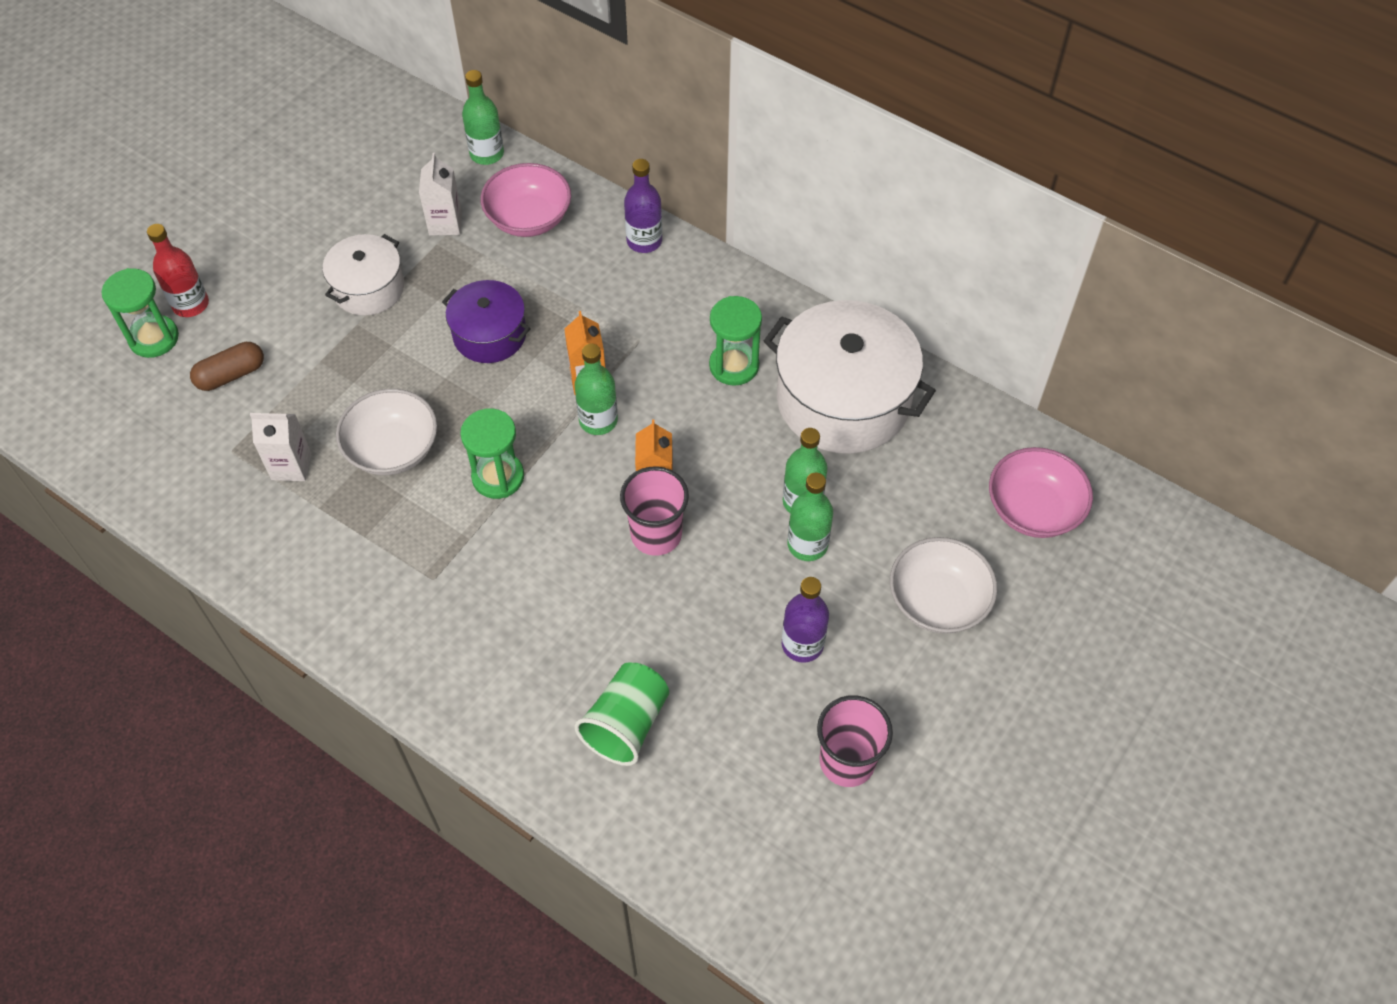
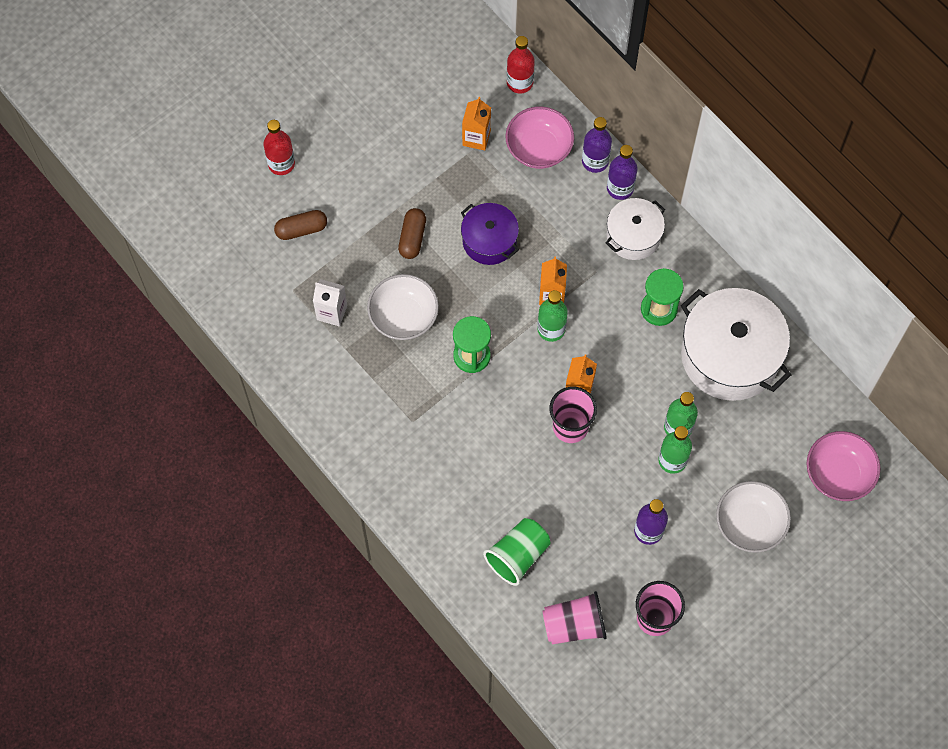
camera: 15 degrees right, 10 degrees up
(154, 338) = (252, 186): green hourglass -> none
(368, 288) = (410, 181): white pot -> white pot (633, 236)
(385, 353) = (412, 238): none -> brown capsule
(445, 223) = (476, 138): white carton -> orange carton
(487, 154) = (519, 82): green bottle -> red bottle
(604, 218) = (595, 161): none -> purple bottle
(733, 801) = (574, 625): none -> pink cup

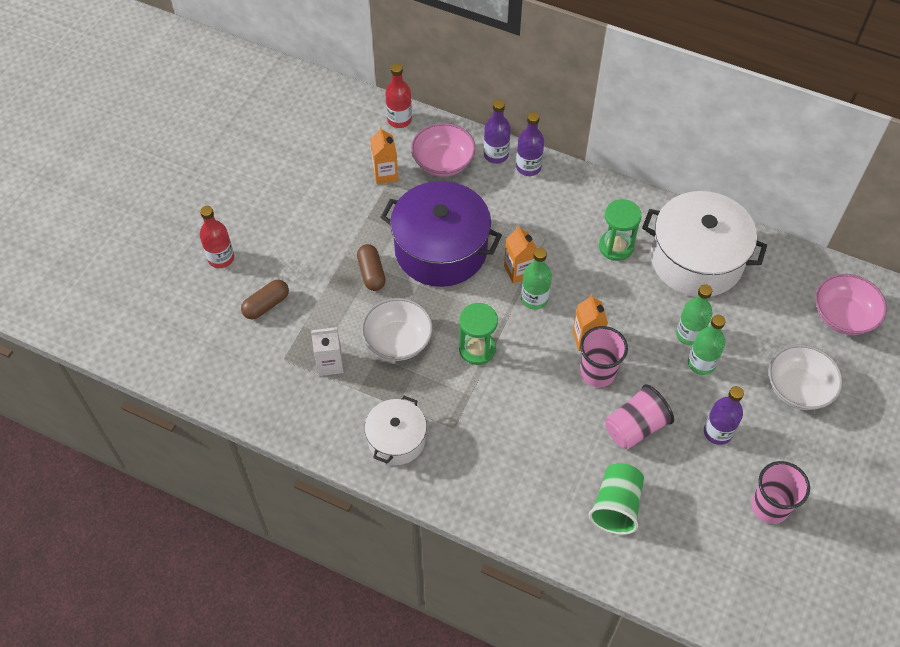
camera: 25 degrees left, 10 degrees down
(489, 241) = (441, 249): purple pot -> purple pot, size x1.77
(574, 625) = (703, 546): pink cup -> pink cup (635, 427)
(633, 236) = (561, 199): white pot -> white pot (396, 439)

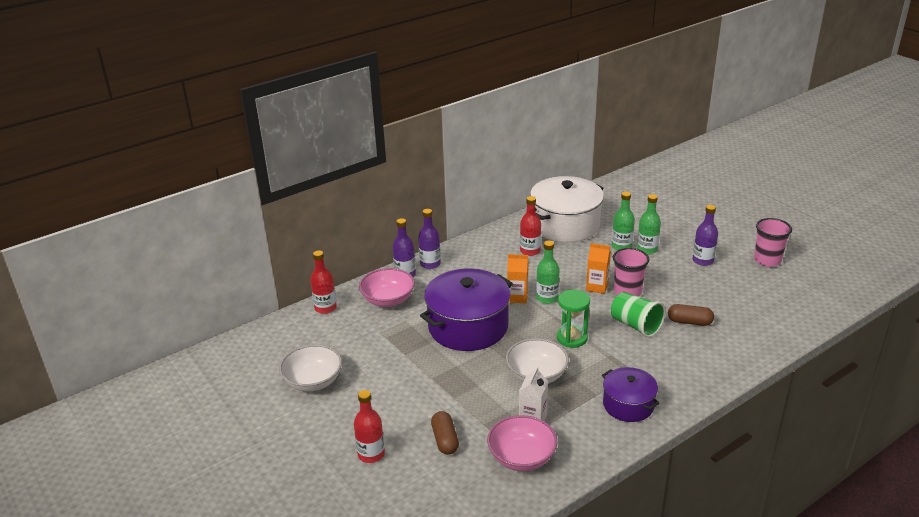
camera: 60 degrees left, 25 degrees down
(371, 273) = (461, 369): brown capsule -> brown capsule (689, 322)
(385, 174) = (371, 331): orange carton -> none
(396, 439) = (628, 405): white pot -> purple pot
(616, 246) = (530, 251): green hourglass -> red bottle
(616, 506) = (739, 319): green cup -> green cup (635, 325)
(635, 427) = (681, 290): pink cup -> none
(798, 388) = (687, 222): white bowl -> white bowl (313, 381)
(843, 316) = (645, 191): pink bowl -> pink bowl (521, 457)

